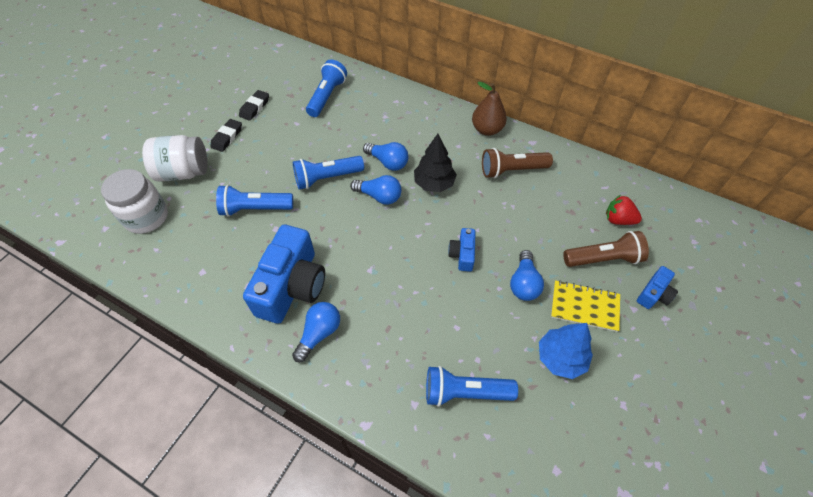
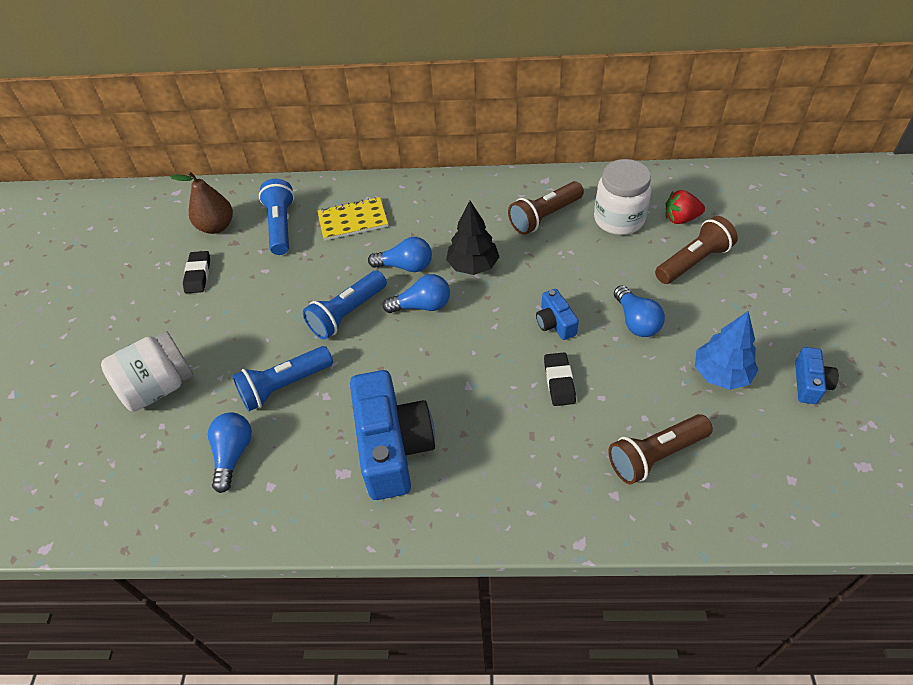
camera: 25 degrees left, 5 degrees down
(146, 217) = (148, 461): white jar -> white jar (619, 219)
(227, 137) = (187, 323): black eraser -> black eraser (559, 381)
(319, 333) = (461, 479): blue light bulb -> blue light bulb (233, 454)
(465, 392) = (655, 455): blue flashlight -> brown flashlight
(487, 129) = (489, 187): brown pear -> brown pear (216, 226)
(584, 306) = (708, 315): yellow notebook -> yellow notebook (353, 220)
(654, 294) = (761, 272): blue camera -> blue camera (809, 383)

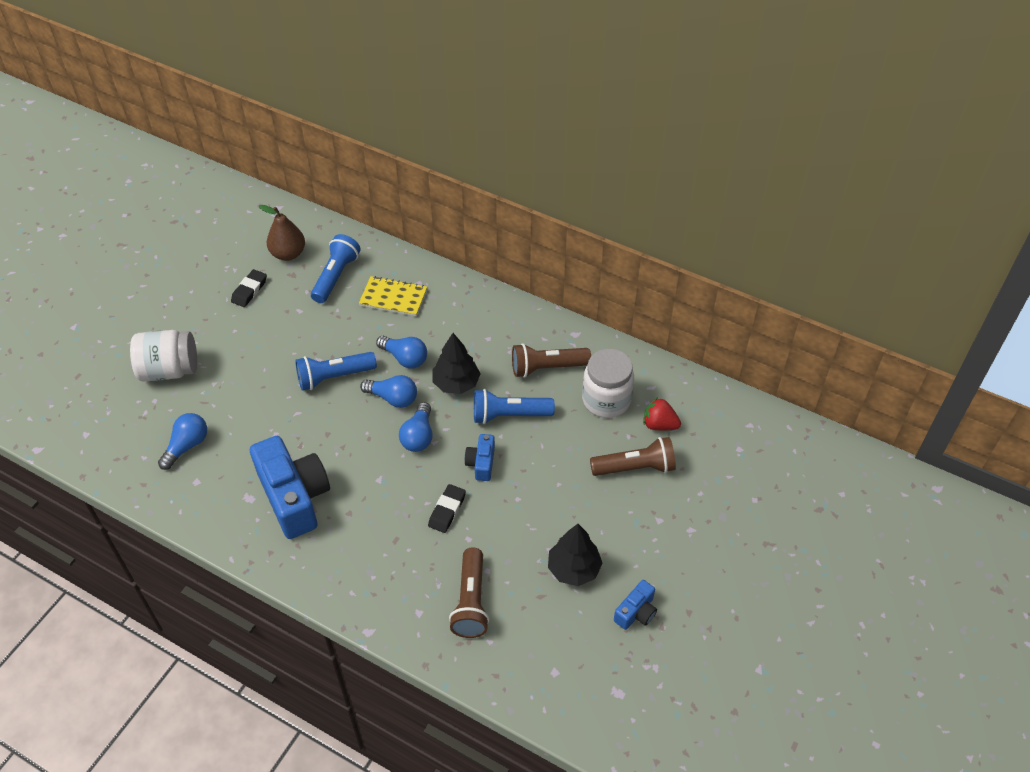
camera: 25 degrees right, 0 degrees up
(284, 386) = (252, 412): blue flashlight -> blue flashlight (509, 415)
(393, 447) = (294, 497): blue camera -> blue camera turned 45 degrees counterclockwise
(636, 321) = (545, 494): blue light bulb -> blue light bulb (418, 436)
(655, 455) = (471, 601): brown flashlight -> brown flashlight turned 90 degrees counterclockwise
(721, 374) = (574, 569): blue tree -> black tree

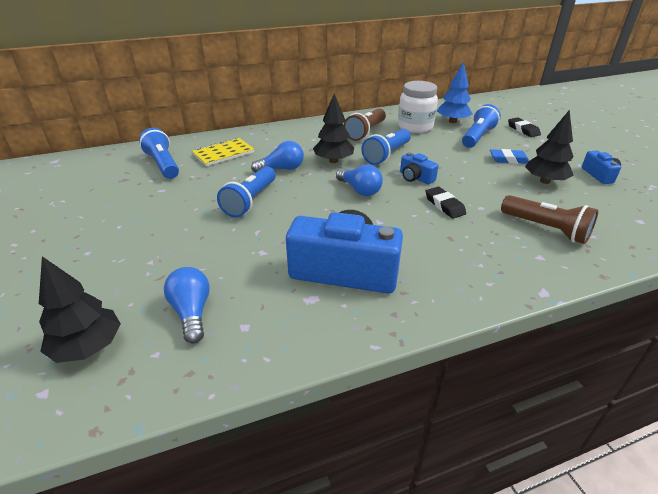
camera: 50 degrees left, 15 degrees down
(125, 423) = (88, 347): none -> black tree
(169, 370) = (86, 282): white jar -> none
(249, 290) = (97, 202): black eraser -> black eraser (523, 130)
(288, 254) = (103, 173): brown pear -> none
(393, 398) = (310, 186): blue light bulb -> none
(599, 519) = (508, 159): none -> blue eraser
(635, 467) = (477, 137): brown flashlight -> blue flashlight
(659, 424) = (452, 121): red strawberry -> blue tree

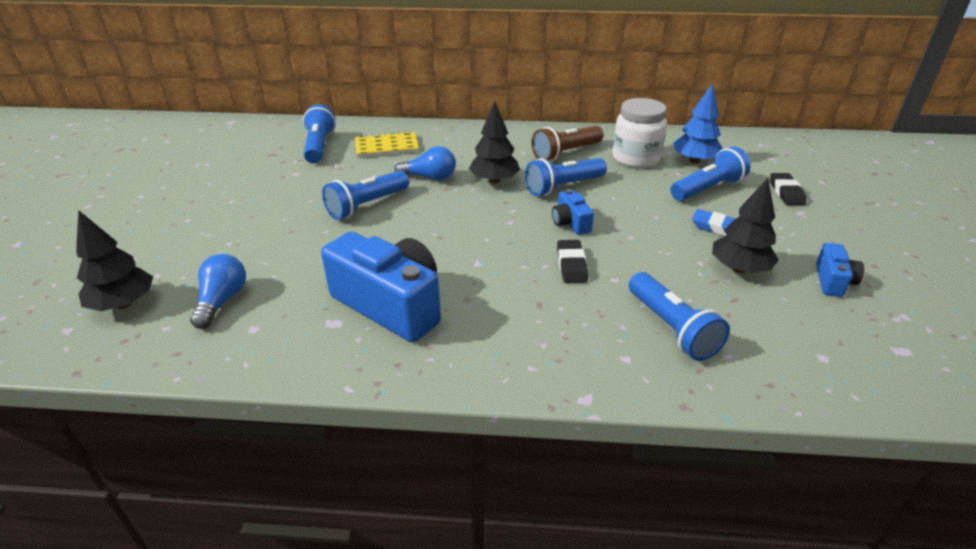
camera: 25 degrees right, 0 degrees up
(359, 190) = (490, 222): blue light bulb -> none
(546, 229) = (672, 328): brown flashlight -> blue flashlight

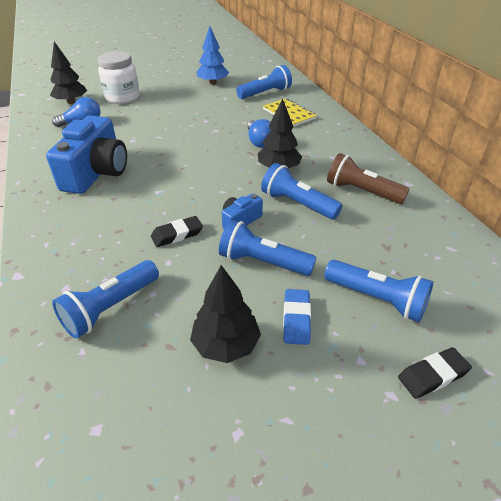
camera: 65 degrees right, 5 degrees up
(367, 205) = (203, 131): blue flashlight -> blue flashlight (263, 262)
(635, 158) = (396, 235): white jar -> white jar (122, 97)
(694, 161) = (436, 279): blue tree -> blue tree (213, 83)
(833, 281) = (244, 437): blue camera -> none

